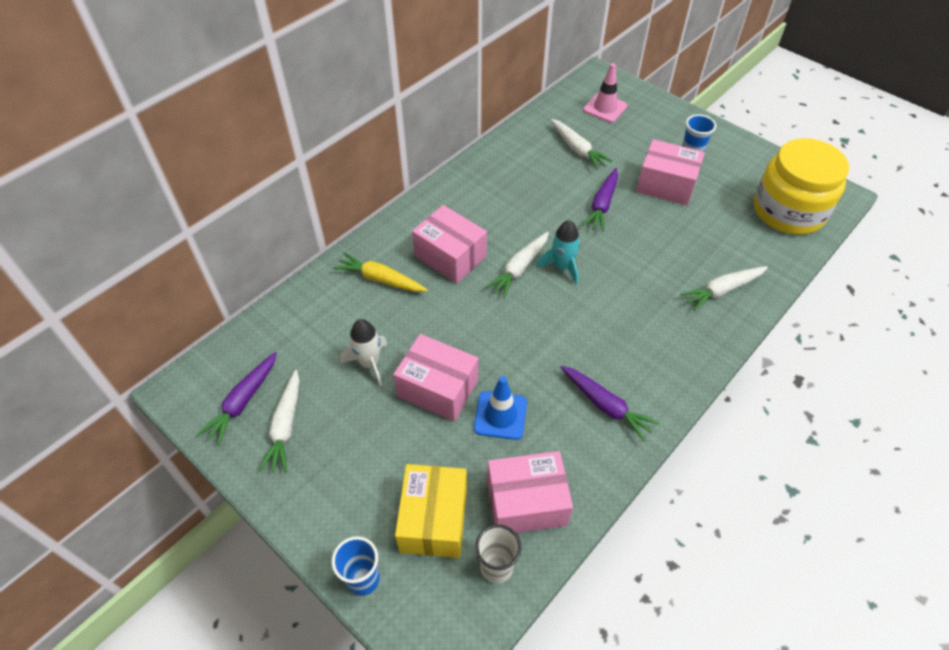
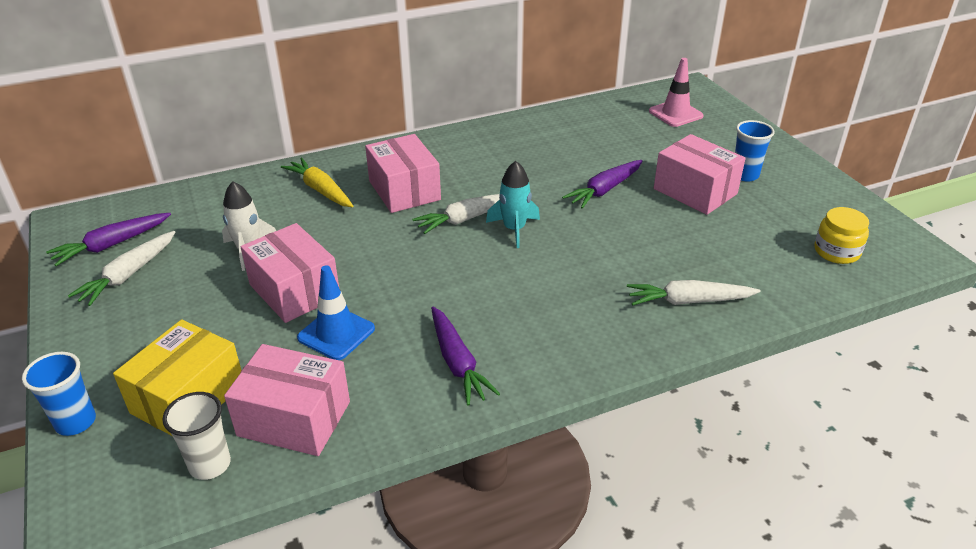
camera: 25 degrees right, 15 degrees down
(577, 149) = (615, 139): white carrot -> none
(788, 211) = (836, 251): yellow jar -> yellow jar, size x0.47

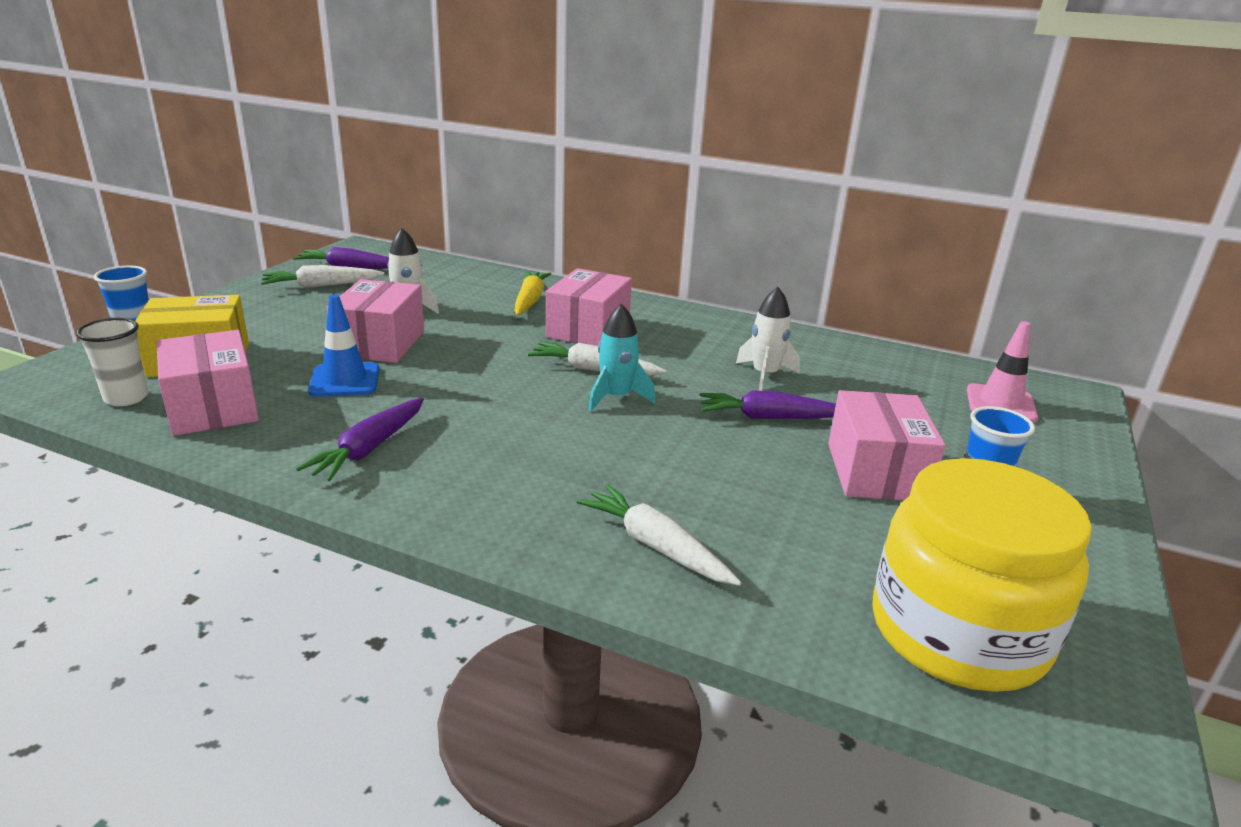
camera: 45 degrees right, 10 degrees down
(555, 162) = (765, 375): none -> white rocket
(836, 251) = (958, 632): yellow jar -> yellow jar, size x2.14

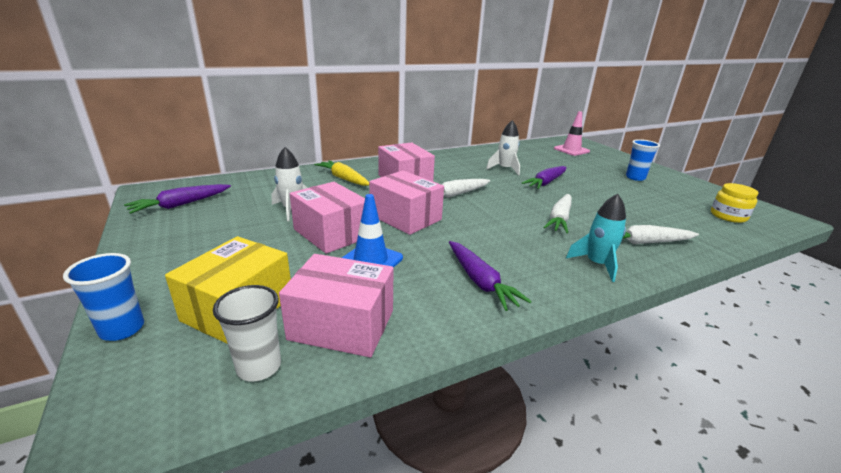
camera: 50 degrees left, 0 degrees up
(322, 286) = (192, 222): white carrot -> white carrot (559, 219)
(616, 397) = (492, 201): turquoise rocket -> turquoise rocket (597, 264)
(876, 471) = (607, 184): pink box -> pink box (405, 217)
(958, 632) = (728, 216): yellow jar -> yellow jar, size x0.47

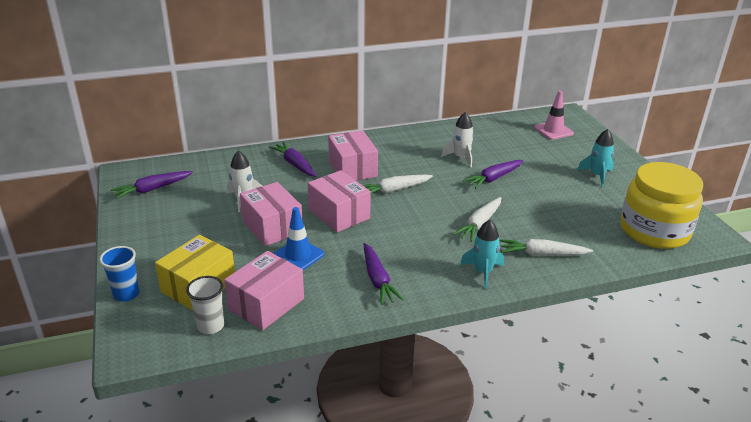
camera: 10 degrees right, 5 degrees up
(342, 325) = (266, 304): pink box -> pink box turned 75 degrees counterclockwise
(344, 179) = (294, 164): yellow carrot -> purple carrot
(635, 177) = (597, 175): blue cup -> turquoise rocket
(728, 216) = (654, 231): yellow jar -> yellow jar, size x2.14

